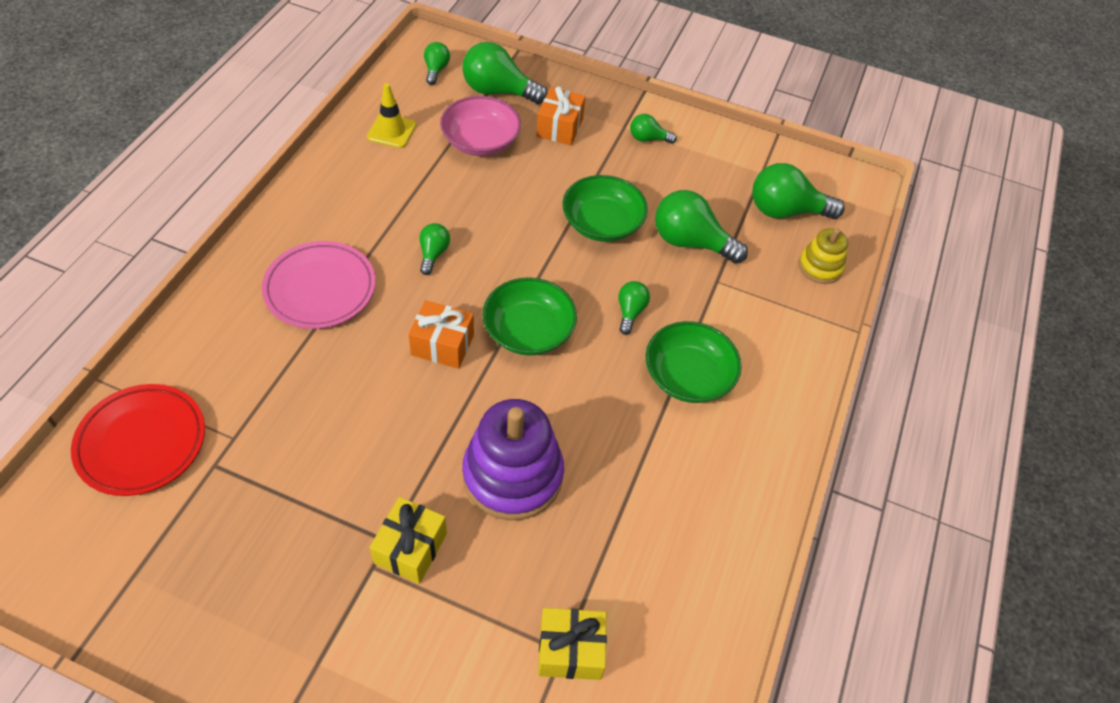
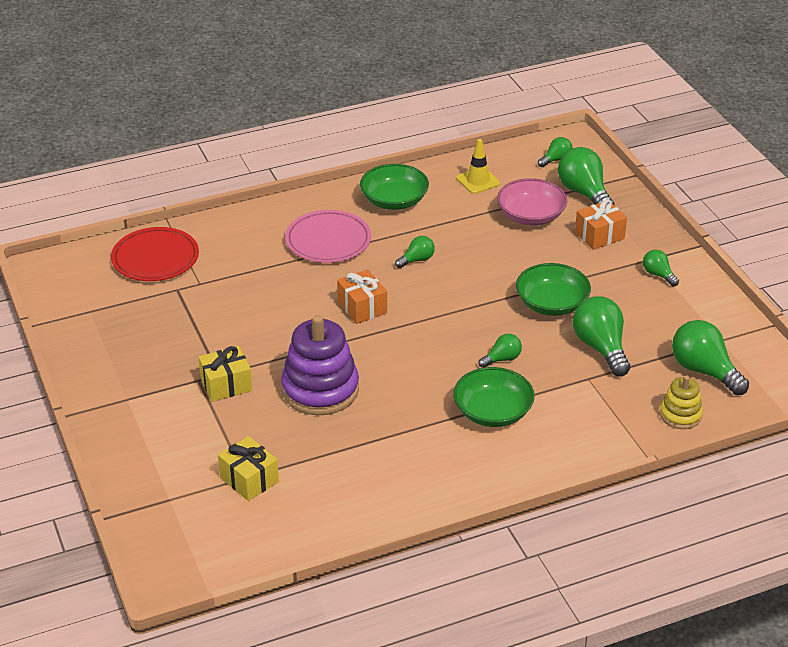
camera: 50 degrees right, 15 degrees down
(528, 331) = (422, 330): green bowl -> green bowl (394, 200)

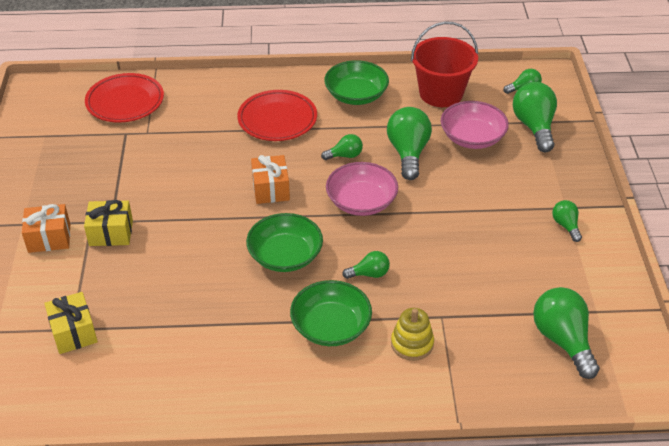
camera: 20 degrees right, 5 degrees up
(320, 389) = (188, 260): purple stacking toy -> none
(328, 241) = (277, 119): pink plate -> red plate
(458, 298) = (361, 202): none -> pink bowl
(478, 181) = (441, 93): yellow traffic cone -> red bucket
(551, 304) = (446, 229): green bowl -> green bowl (285, 256)
(599, 235) = (527, 172): orange gift -> orange gift (49, 238)
(601, 348) = (470, 287): green light bulb -> green light bulb (408, 153)
(680, 415) = (514, 383): yellow stacking toy -> yellow stacking toy (412, 344)

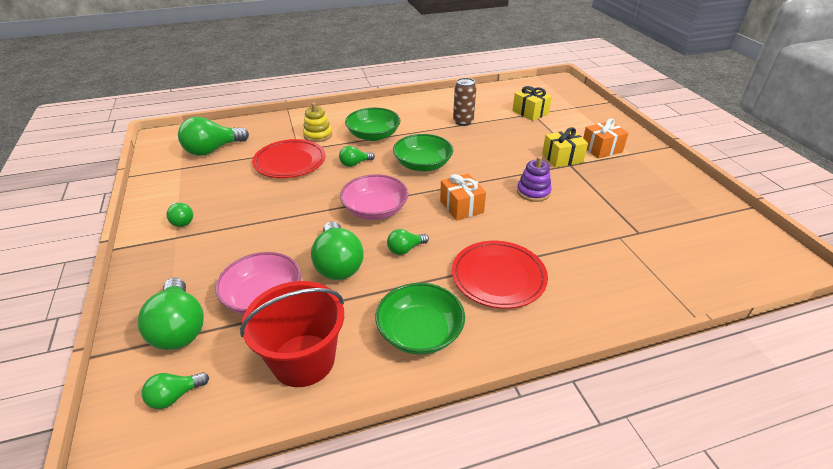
camera: 165 degrees right, 5 degrees down
(125, 102) = (680, 266): red plate -> red plate (290, 162)
(184, 192) = (533, 192): none -> purple stacking toy
(188, 330) = (463, 122): none -> brown can
(563, 340) = (213, 150): green light bulb -> green light bulb turned 90 degrees clockwise

